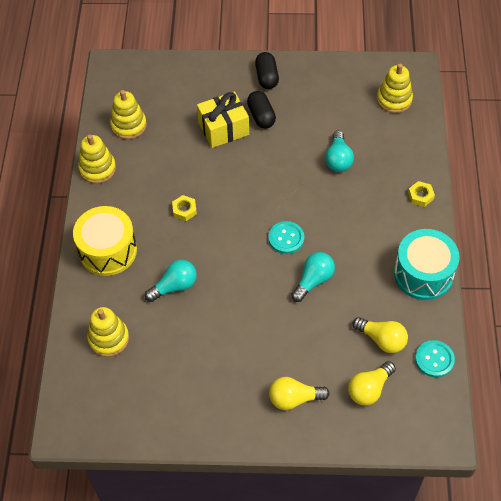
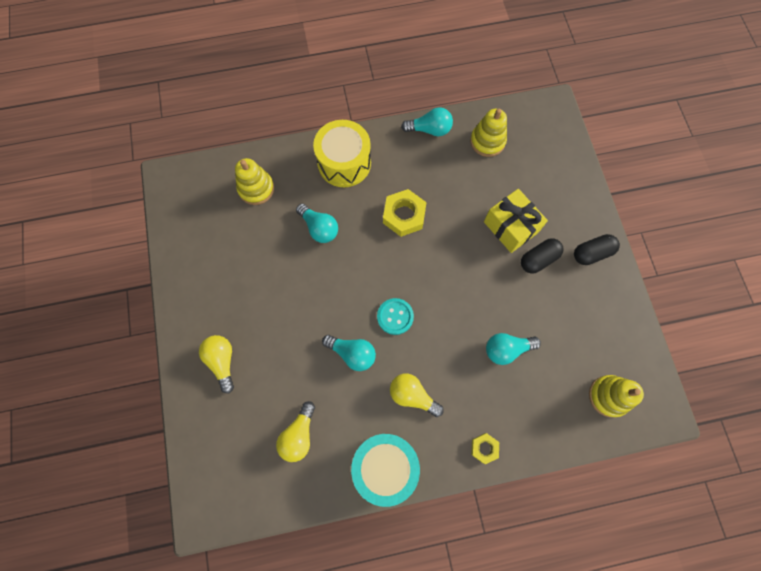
camera: 75 degrees right, 15 degrees up
(97, 169) = (430, 129): yellow stacking toy -> turquoise light bulb
(184, 210) = (404, 215): yellow nut -> yellow nut, size x1.77
(369, 389) = (242, 431): yellow light bulb -> yellow light bulb (412, 395)
(434, 359) = (286, 494): turquoise button -> none

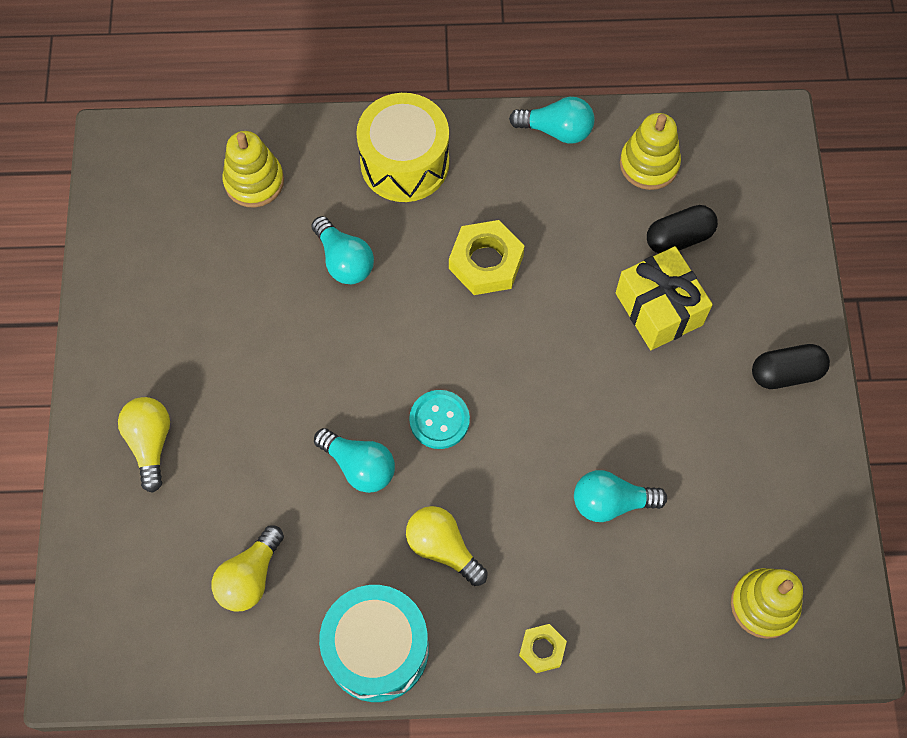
camera: 10 degrees right, 5 degrees down
(538, 259) = (694, 368): black capsule -> black capsule (679, 238)

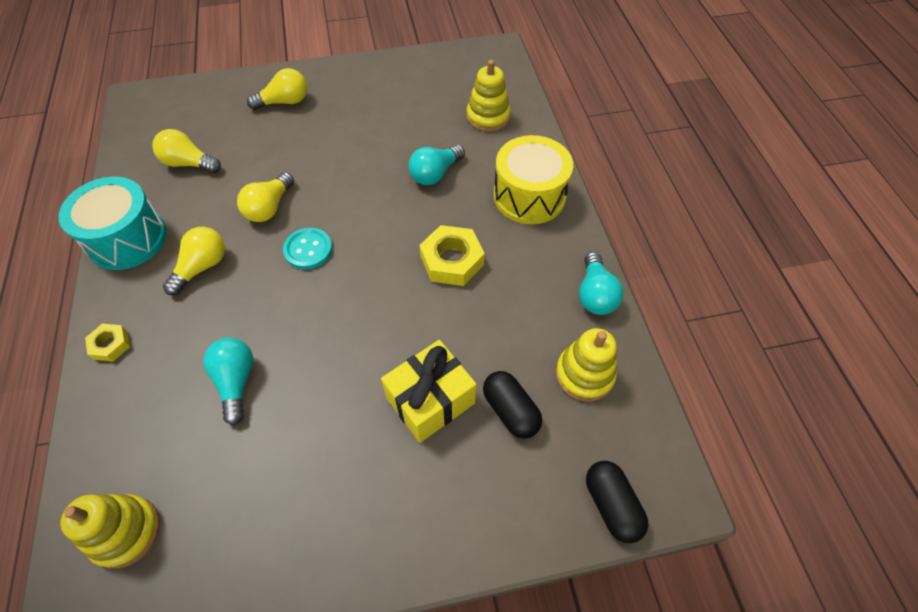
camera: 80 degrees right, 10 degrees down
(359, 466) = (269, 207): turquoise light bulb -> yellow light bulb
(786, 373) = (376, 534): black capsule -> black capsule (611, 505)

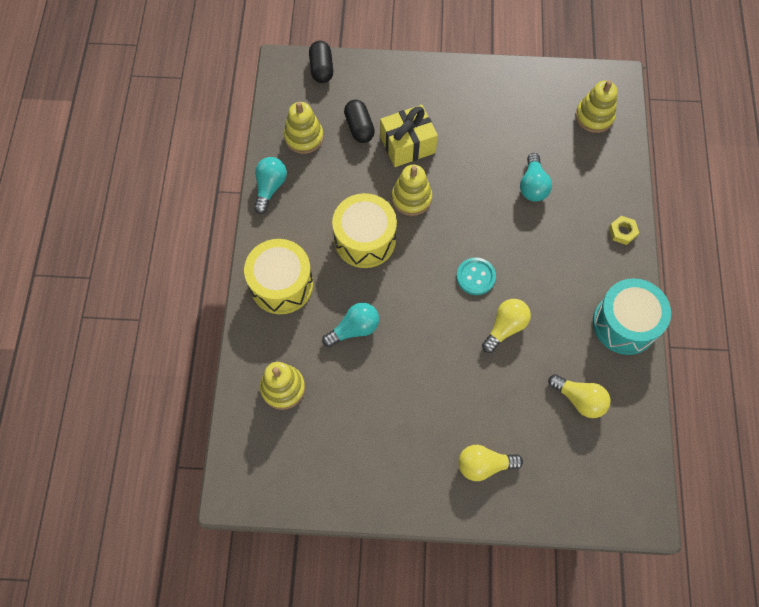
camera: 165 degrees left, 10 degrees up
(202, 267) = (560, 281): yellow light bulb -> none
(406, 324) = (411, 198): none -> yellow stacking toy
(452, 260) = (365, 240): yellow nut -> yellow drum

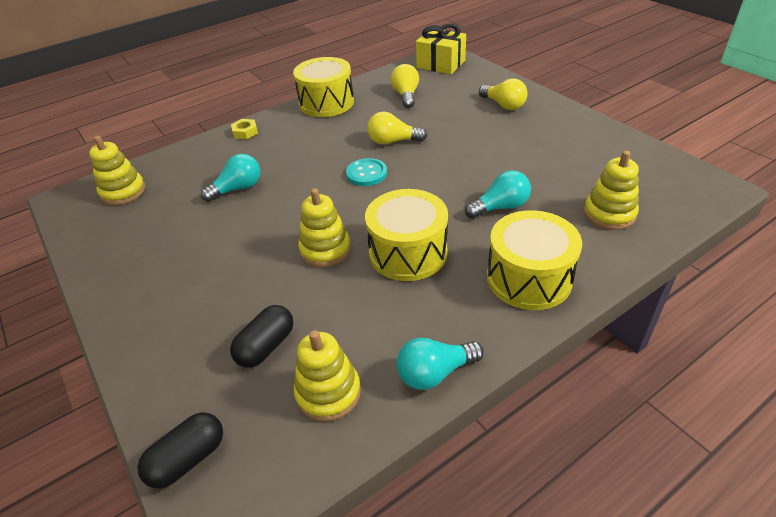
camera: 125 degrees left, 25 degrees down
(354, 329) = (500, 207): turquoise light bulb -> turquoise light bulb turned 135 degrees clockwise
(407, 145) = (258, 290): yellow gift -> yellow gift (441, 64)
(624, 324) = (326, 103): turquoise drum -> yellow drum

